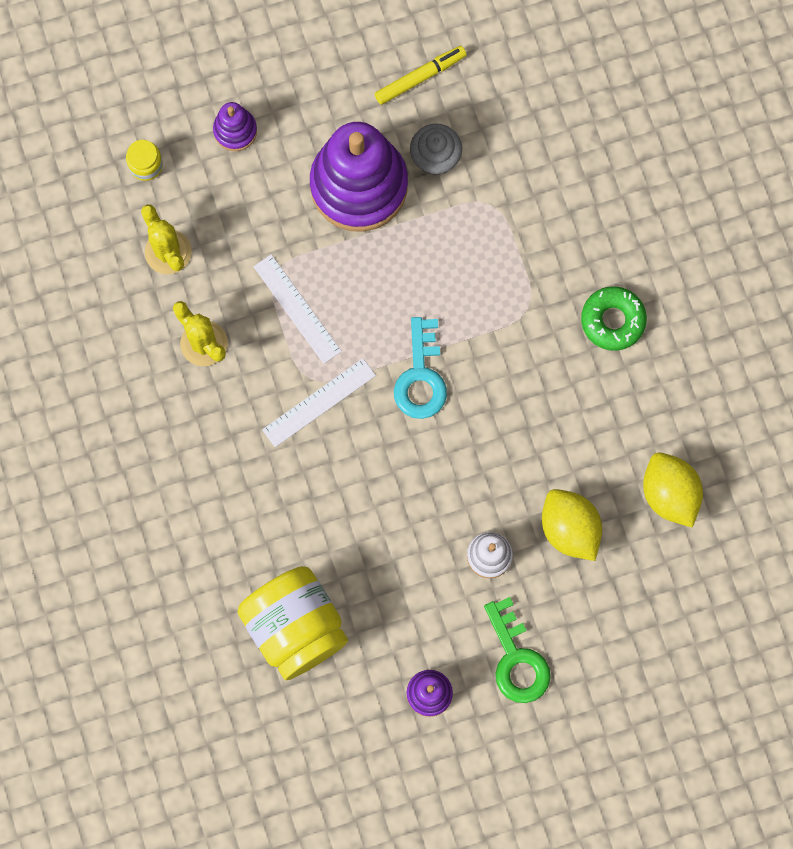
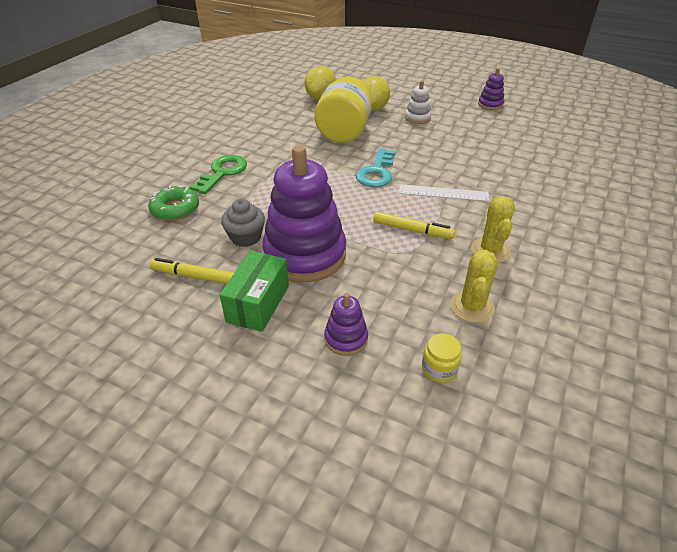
camera: 135 degrees left, 35 degrees down
(295, 627) = (538, 142): yellow jar -> yellow jar (344, 132)
(297, 309) = (412, 230): white ruler -> yellow marker
(335, 101) = (258, 303): none -> green box
(421, 377) = (376, 172): turquoise key -> turquoise key turned 150 degrees clockwise
(516, 659) = (441, 96): green key -> green key (222, 172)
(612, 320) = (263, 141): green donut -> green donut (175, 209)

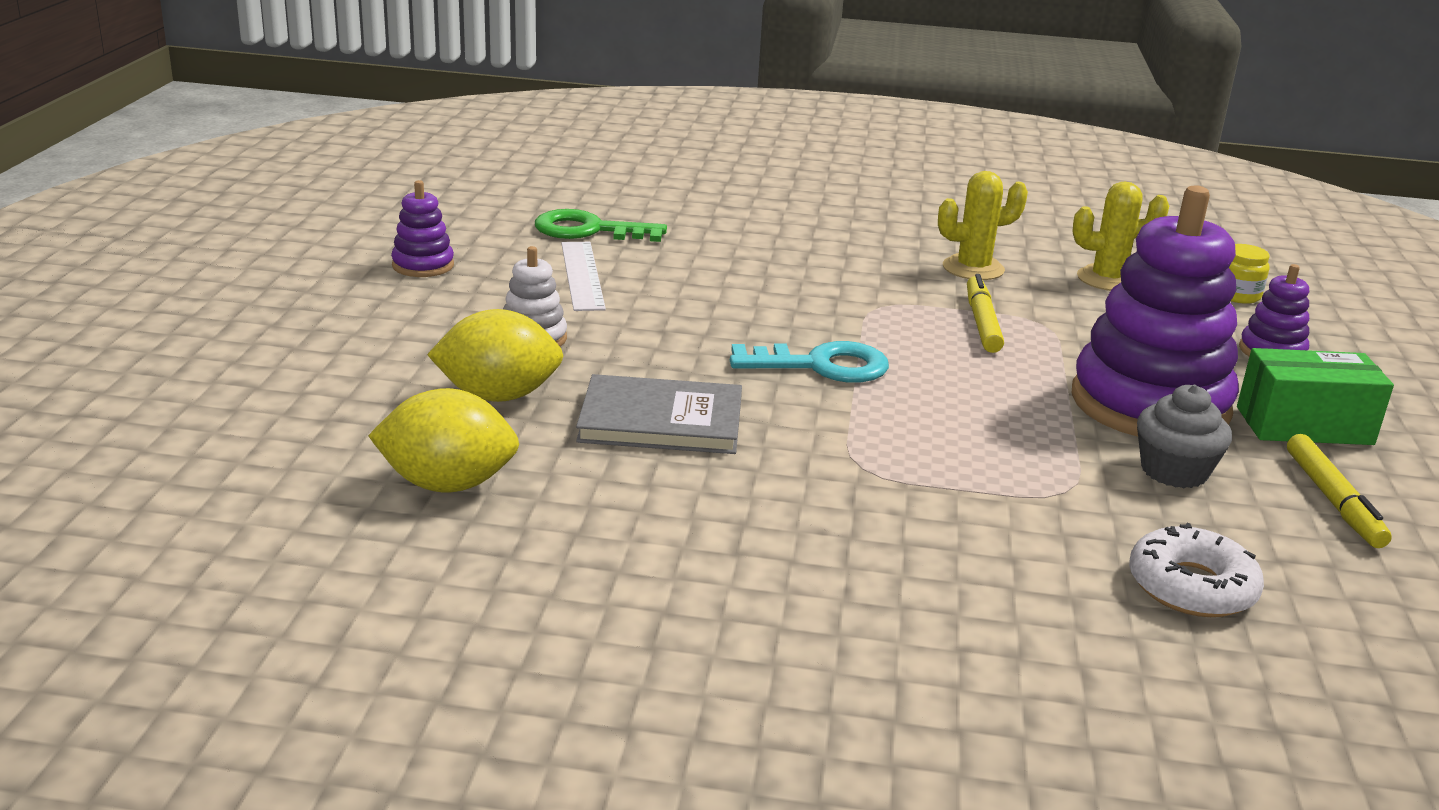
camera: 110 degrees left, 15 degrees down
(175, 209) = (1191, 587): green donut -> white donut
(222, 172) = (987, 559): green key -> green key (589, 230)
(344, 132) = (661, 421): yellow jar -> grey book
(443, 193) = (843, 303): white ruler -> white ruler (582, 275)

